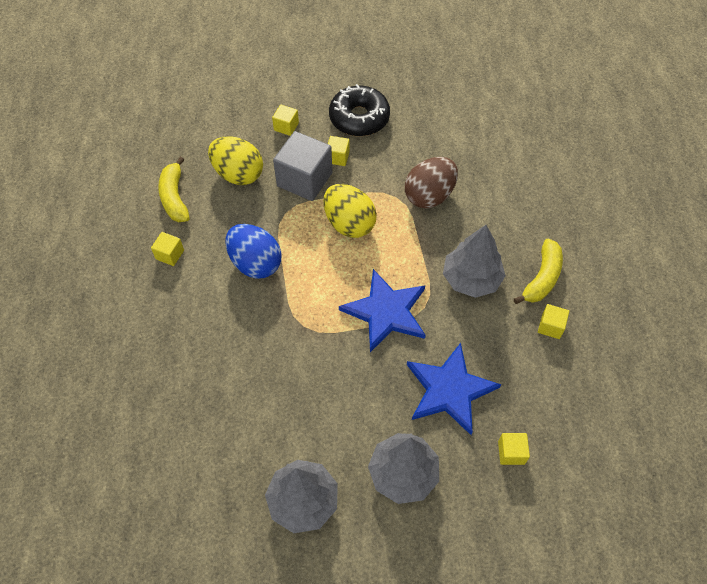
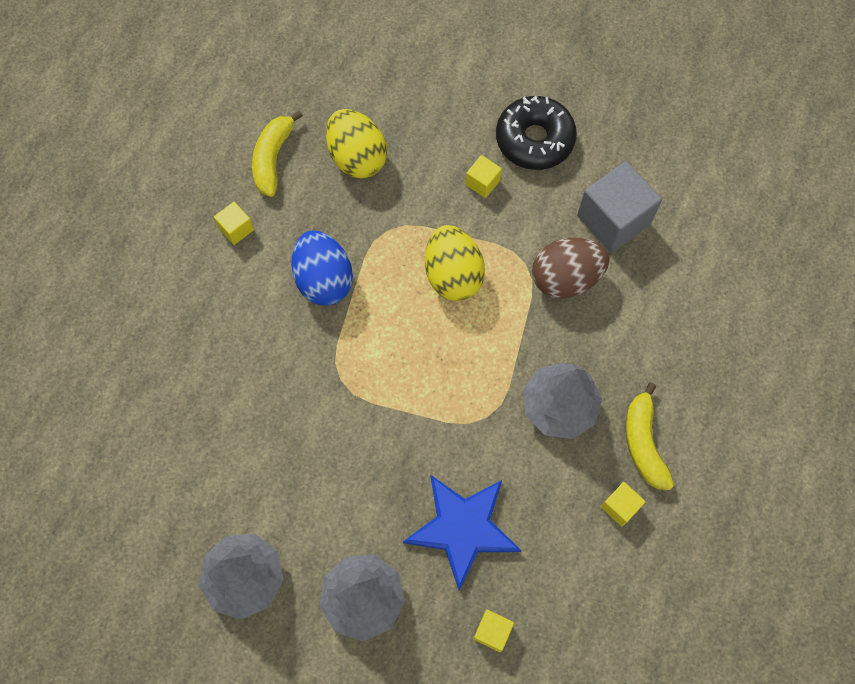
camera: 25 degrees right, 10 degrees up
(286, 126) = (442, 117): yellow cube -> none
(304, 179) = (429, 196): grey cube -> grey cube (613, 219)
(386, 312) = (439, 403): blue star -> none
(542, 278) = (643, 443): yellow banana -> yellow banana turned 120 degrees clockwise

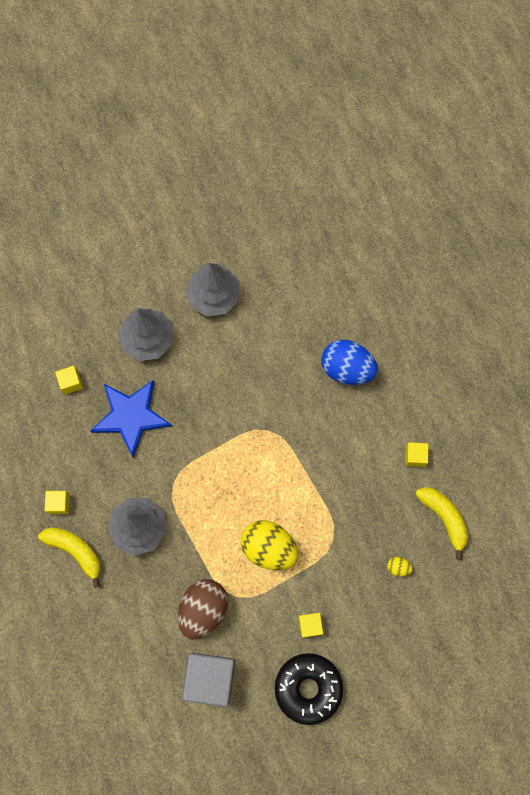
camera: 135 degrees right, 5 degrees up
(324, 280) = (336, 475): blue egg -> blue egg (347, 369)
(357, 158) = (398, 567): yellow egg -> yellow egg, size x0.42

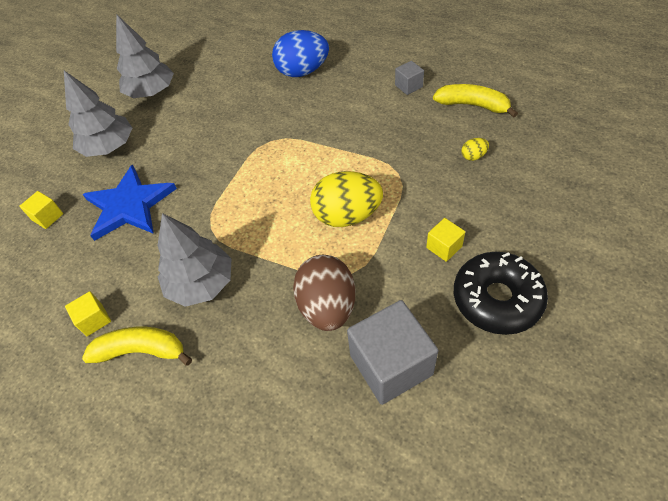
camera: 30 degrees left, 20 degrees down
(415, 456) = (408, 86): yellow cube -> grey cube

